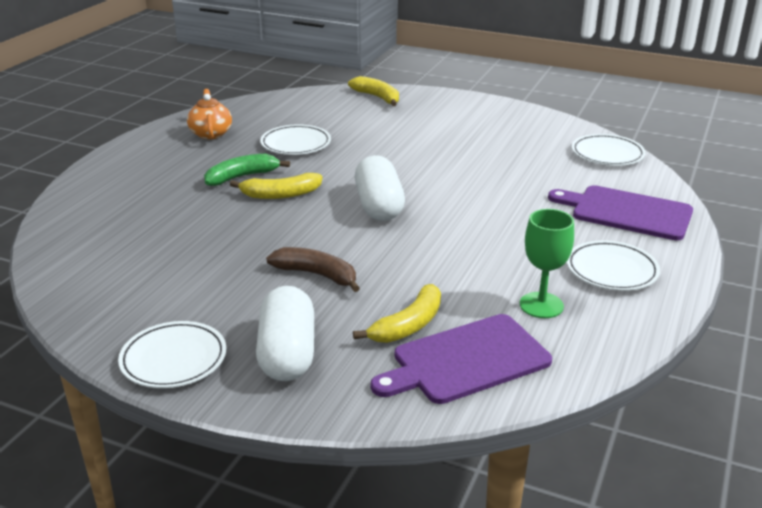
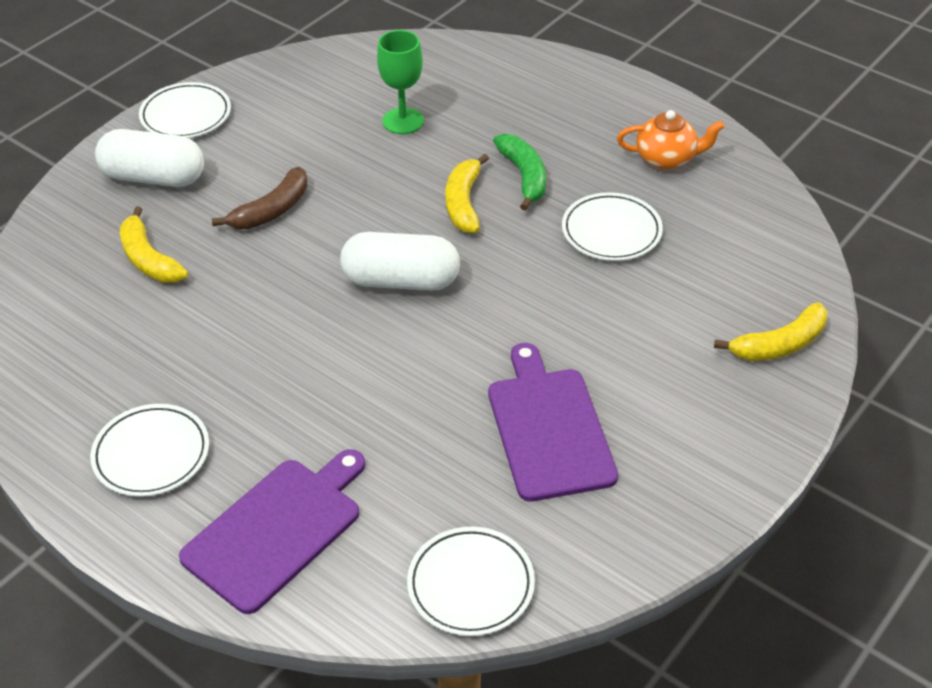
camera: 105 degrees right, 15 degrees up
(466, 361) = (72, 286): purple cutting board -> purple cutting board (548, 428)
(541, 305) = (122, 367): green goblet -> green goblet (403, 121)

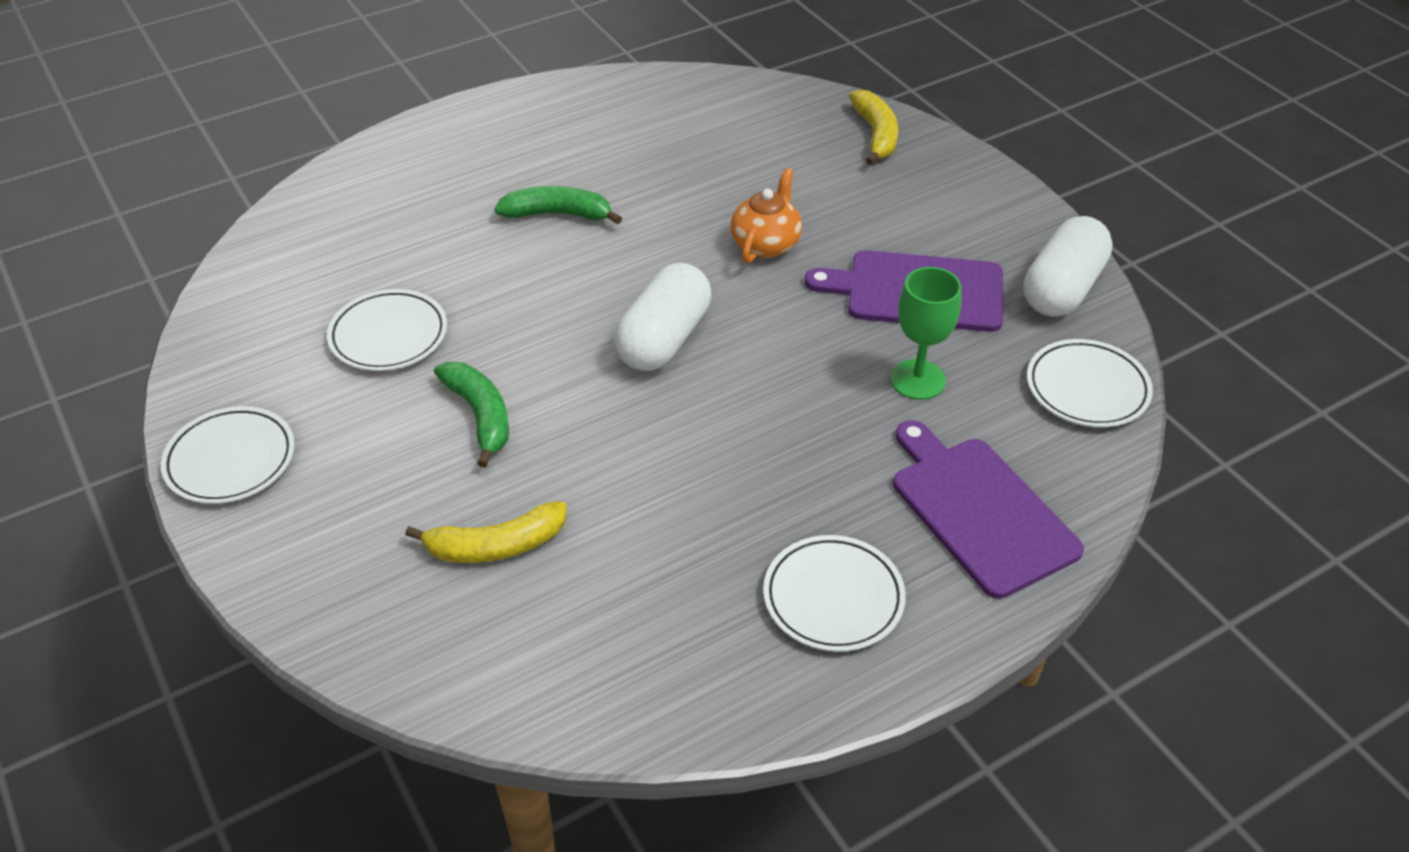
camera: 70 degrees left, 0 degrees up
(154, 177) = (337, 514): white capsule -> white capsule (1062, 288)
(272, 210) = (480, 416): brown banana -> green banana
(403, 121) = (398, 275): green goblet -> green goblet (917, 380)
(464, 203) = (571, 265): yellow banana -> none
(611, 231) = (677, 182): white plate -> white plate (388, 335)
(667, 159) = (596, 121): orange teapot -> orange teapot (766, 244)

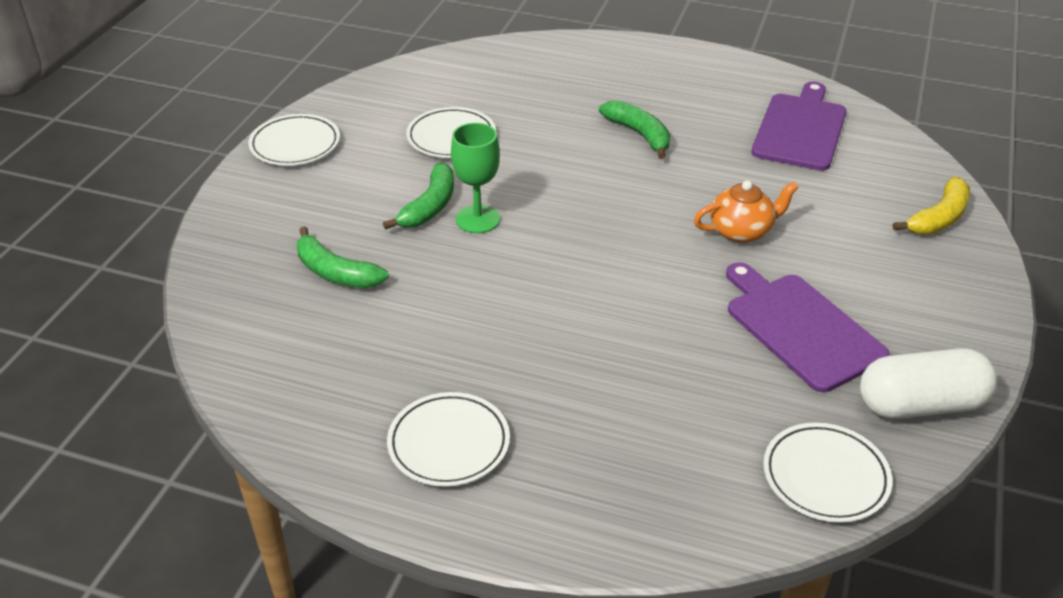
camera: 50 degrees right, 5 degrees down
(496, 546) = (336, 272): yellow banana -> green banana
(664, 339) = (588, 239): white capsule -> none
(917, 380) = (708, 376): green goblet -> green goblet (478, 219)
(979, 511) = (615, 478): purple cutting board -> purple cutting board (800, 129)

